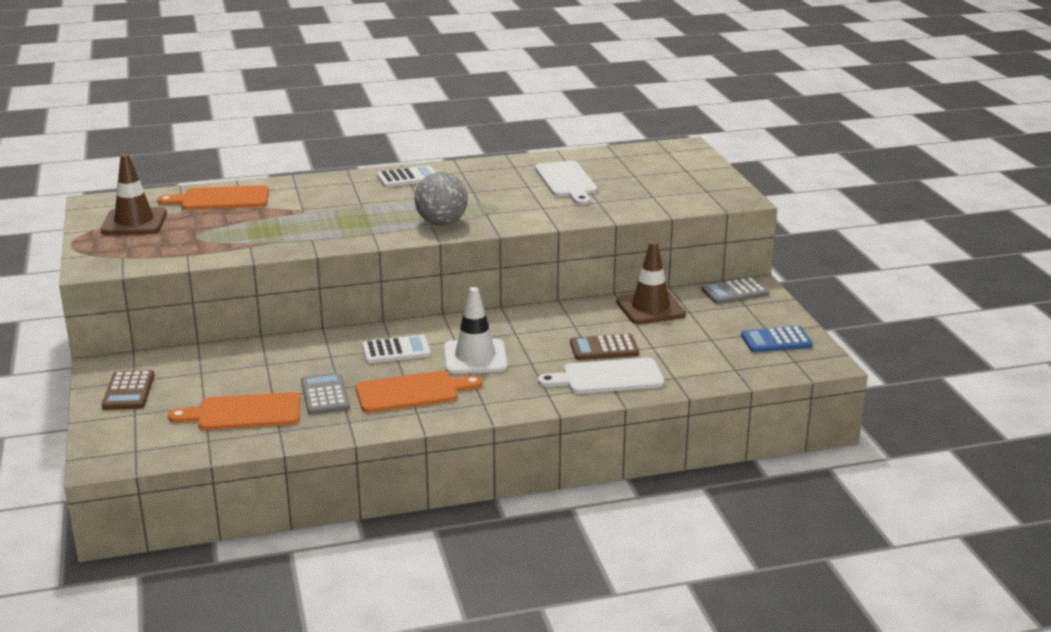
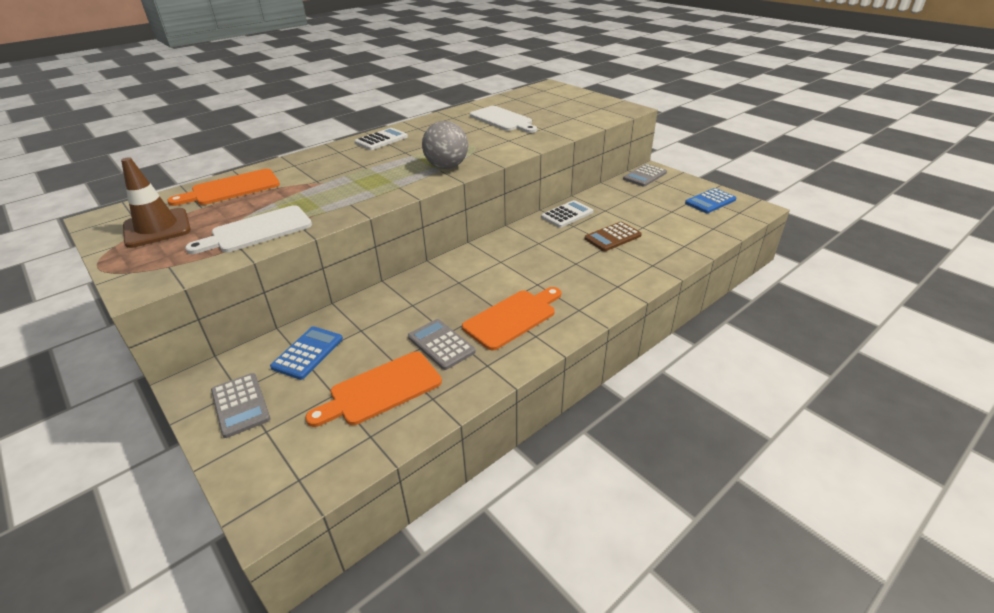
camera: 25 degrees left, 10 degrees up
(128, 391) = (240, 405): brown calculator -> grey calculator
(208, 369) = (308, 353): none -> blue calculator
(396, 350) = (462, 283): white calculator -> white calculator (567, 214)
(475, 357) = (530, 271): white traffic cone -> none
(607, 377) = (641, 259): white cutting board -> white cutting board (257, 231)
(650, 308) = (607, 200): brown traffic cone -> none

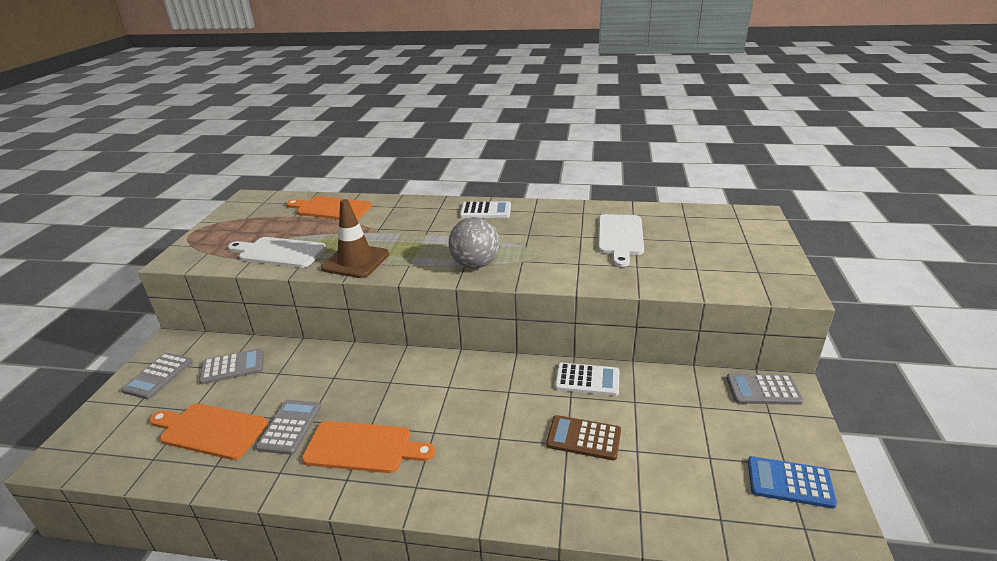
camera: 50 degrees right, 5 degrees down
(157, 228) = (252, 220): brown traffic cone -> brown traffic cone (355, 261)
(308, 353) = (232, 367): blue calculator -> grey calculator

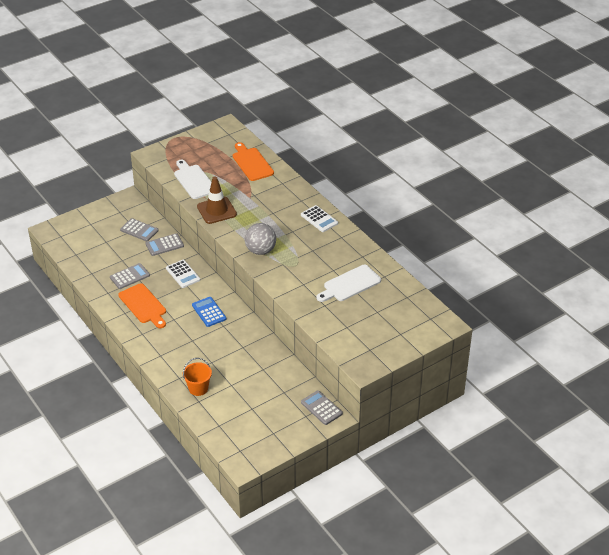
camera: 45 degrees right, 10 degrees up
(158, 376) = (109, 214): grey calculator -> grey calculator (164, 245)
(210, 430) = (103, 256): orange cutting board -> none
(583, 438) = (220, 365): brown calculator -> none
(587, 380) = (260, 346): white calculator -> white calculator (183, 274)
(610, 493) = (198, 388): none -> orange bucket
(790, 482) = (263, 438): blue calculator -> blue calculator (209, 312)

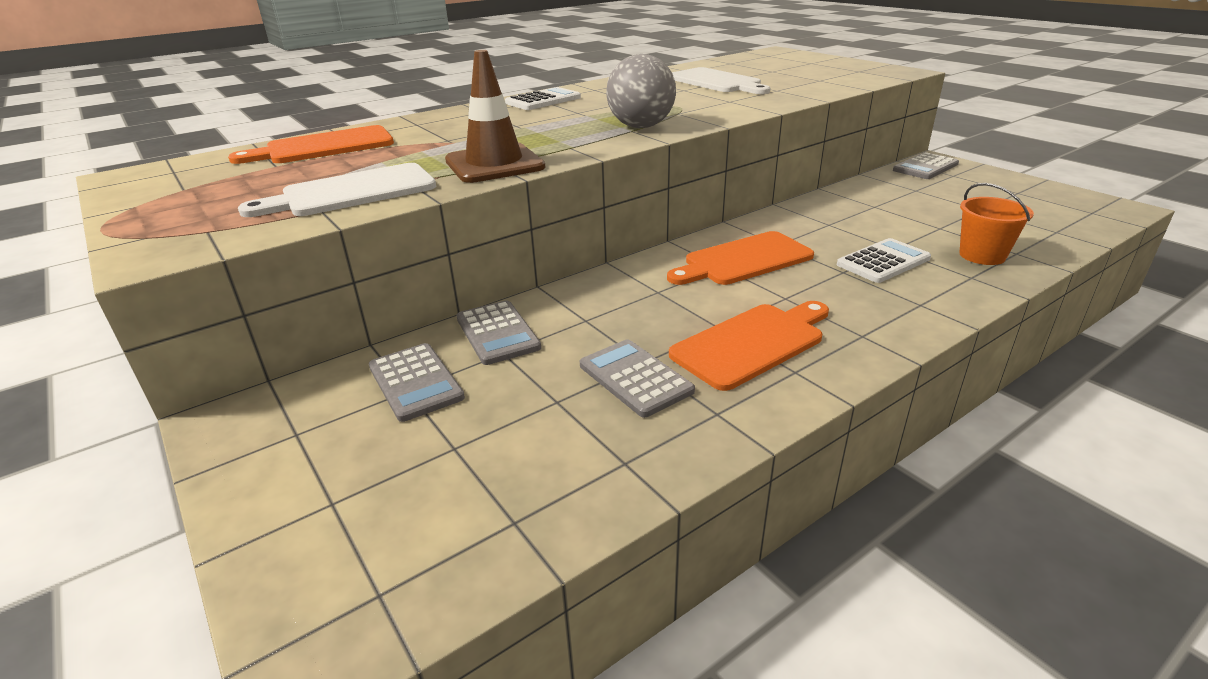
camera: 90 degrees left, 10 degrees down
(139, 230) = (415, 382): grey calculator -> grey calculator turned 120 degrees clockwise
(183, 274) = (618, 298): white calculator -> white calculator (883, 262)
(209, 312) = (743, 260): blue calculator -> orange cutting board

